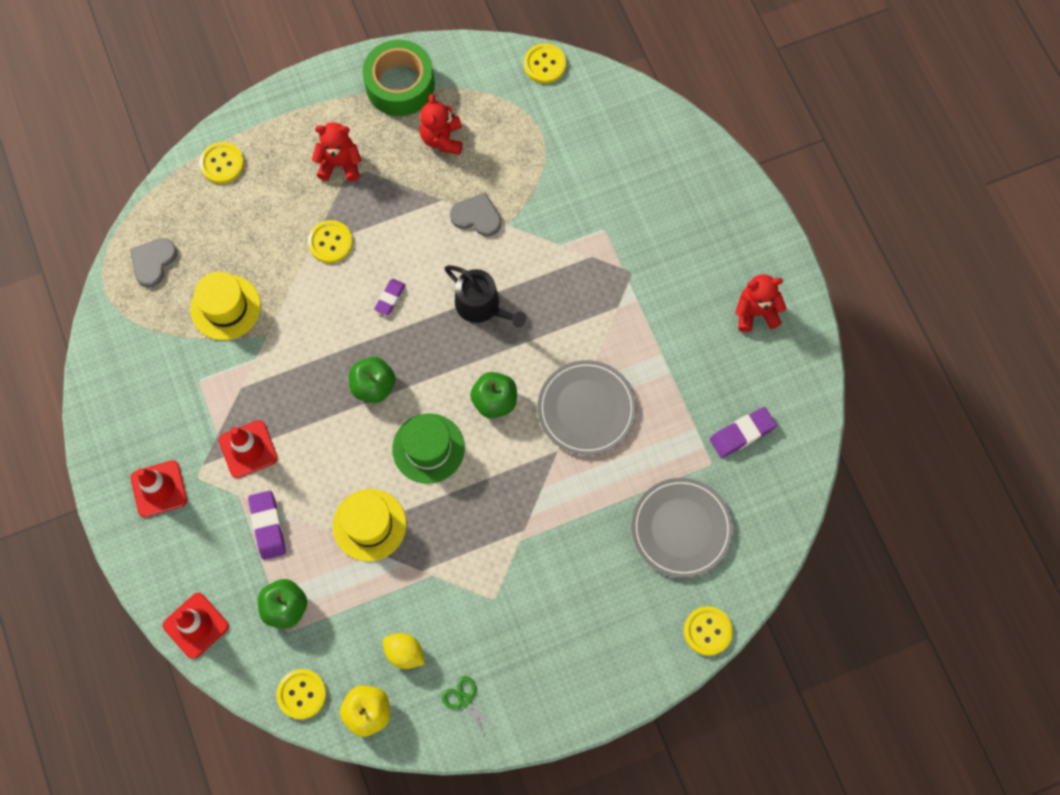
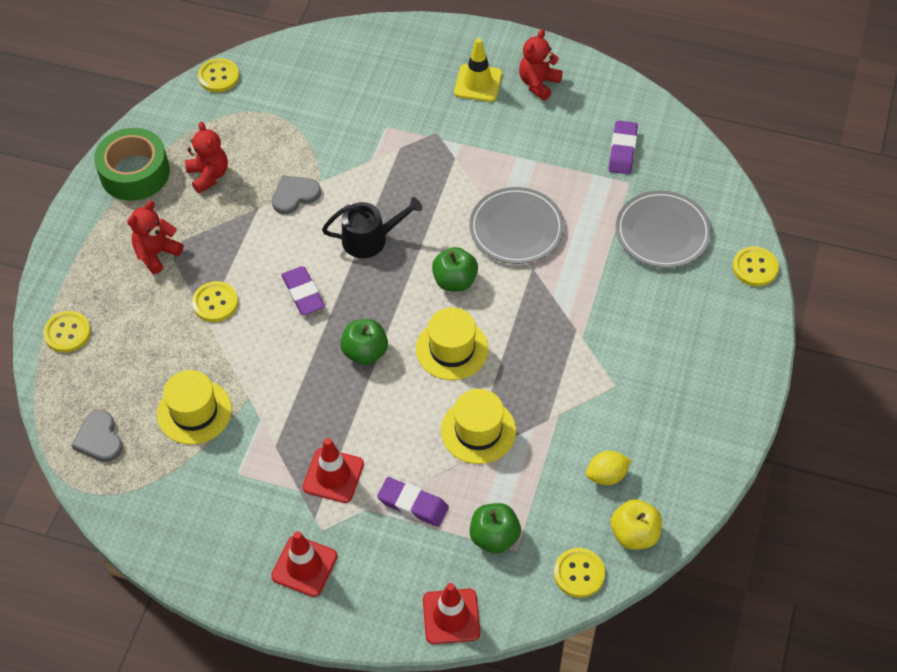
camera: 50 degrees left, 15 degrees down
(390, 298) = (303, 293): purple eraser -> purple eraser, size x1.54
(428, 448) = (452, 349): green hat -> yellow hat
(442, 139) = (208, 175): red teddy bear -> red teddy bear turned 150 degrees counterclockwise
(465, 700) = (680, 459): green scissors -> none
(713, 264) = (478, 83): none -> yellow traffic cone

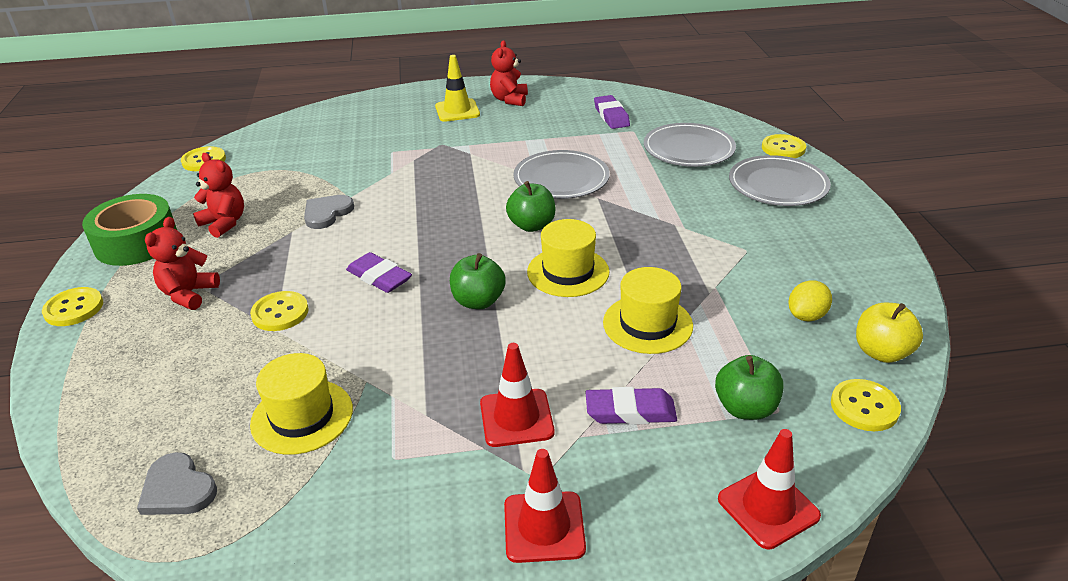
camera: 25 degrees left, 20 degrees down
(67, 333) = (93, 395): yellow button -> yellow button (74, 308)
(370, 239) = (425, 221): black watering can -> none
(707, 317) = (778, 185): none -> grey plate

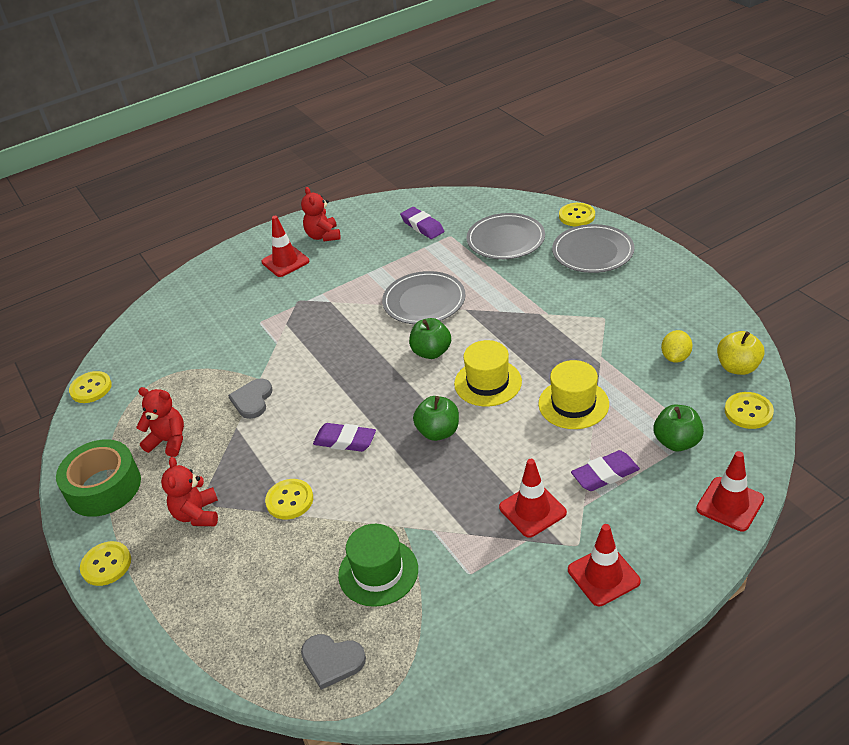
camera: 20 degrees left, 5 degrees up
(302, 416) = (378, 572): yellow hat -> green hat
(457, 111) = (285, 262): yellow traffic cone -> red traffic cone

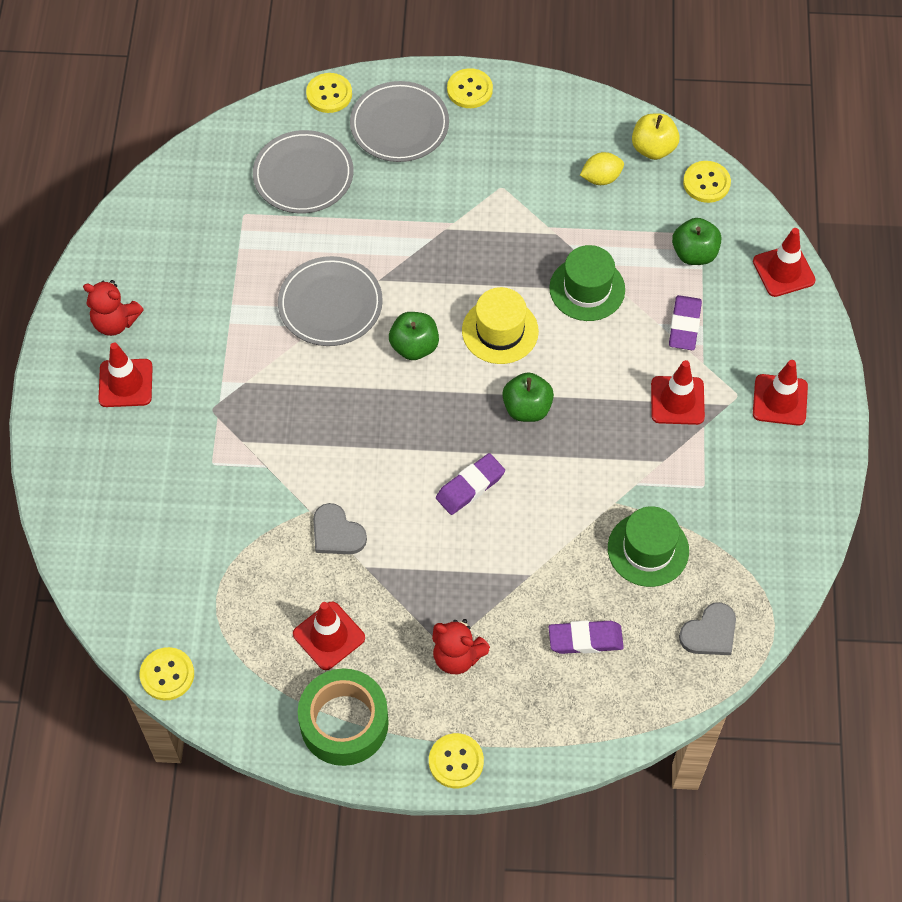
camera: 60 degrees left, 20 degrees up
(168, 441) = (329, 636): red teddy bear -> red traffic cone
(289, 500) = (507, 572): yellow button -> yellow button (469, 90)
(422, 226) = (199, 226): purple eraser -> purple eraser (585, 639)
(573, 404) = (587, 289): yellow hat -> green hat
(675, 357) = (601, 178): yellow lemon -> yellow lemon turned 75 degrees counterclockwise

